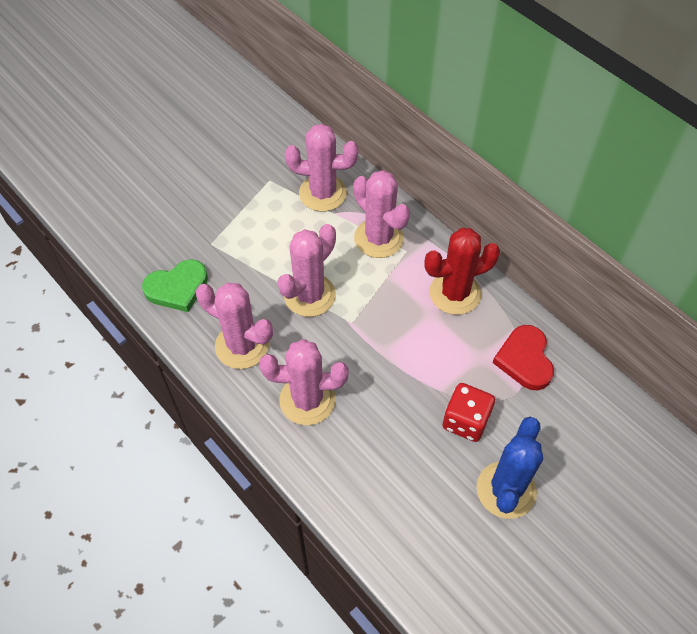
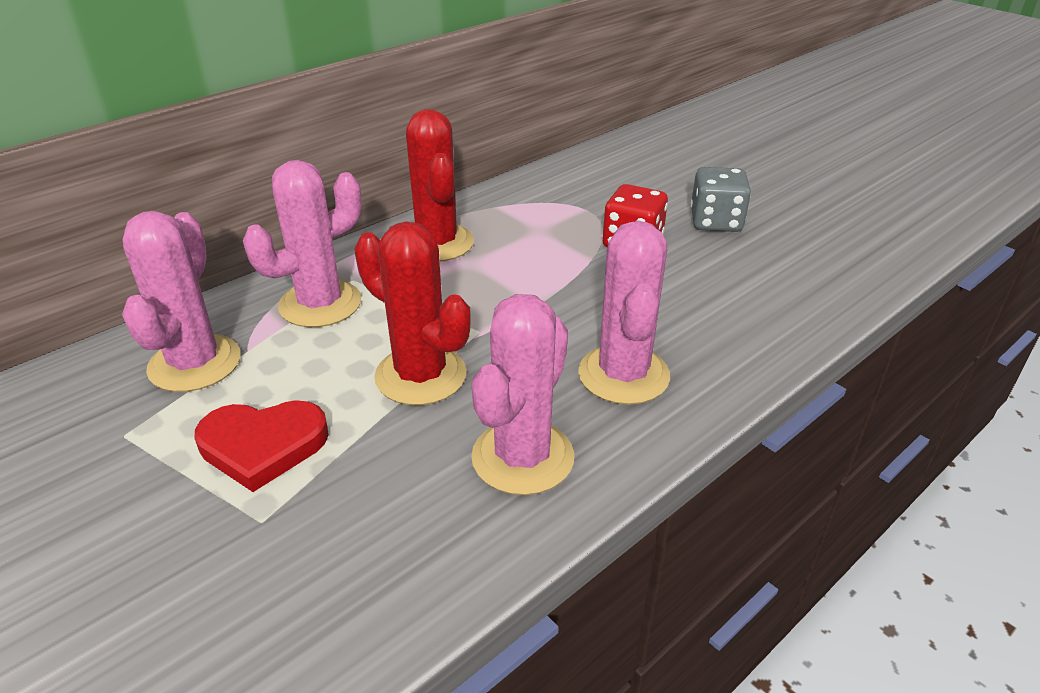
camera: 90 degrees left, 20 degrees down
(177, 288) = (371, 572): green heart -> none
(309, 295) = (420, 376): pink cactus -> red cactus
(506, 490) = (715, 222): blue cactus -> grey dice
(525, 359) = (541, 202): red heart -> red heart (263, 445)

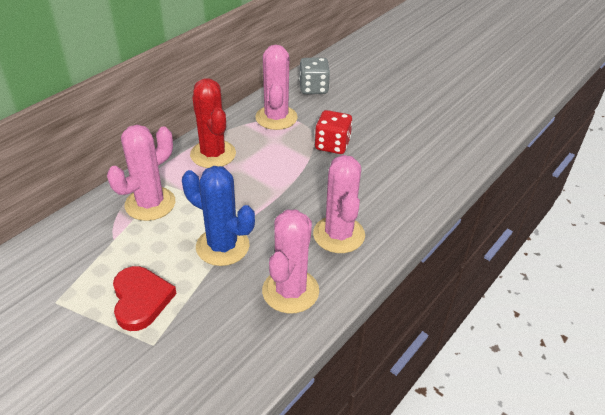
camera: 10 degrees left, 5 degrees up
(195, 363) = (83, 251): pink cactus -> pink cactus (276, 118)
(263, 445) = (141, 300): red heart -> red heart turned 90 degrees counterclockwise
(420, 376) = (222, 246): red cactus -> blue cactus
(715, 222) = (380, 126): grey dice -> grey dice (313, 88)

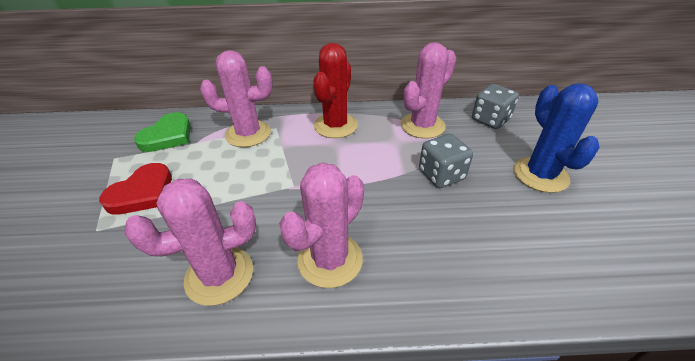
camera: 50 degrees right, 0 degrees up
(74, 253) = (168, 136): none -> green heart
(222, 246) = (238, 195): blue cactus -> blue cactus (540, 175)
(332, 145) = (441, 175): red dice -> grey dice

